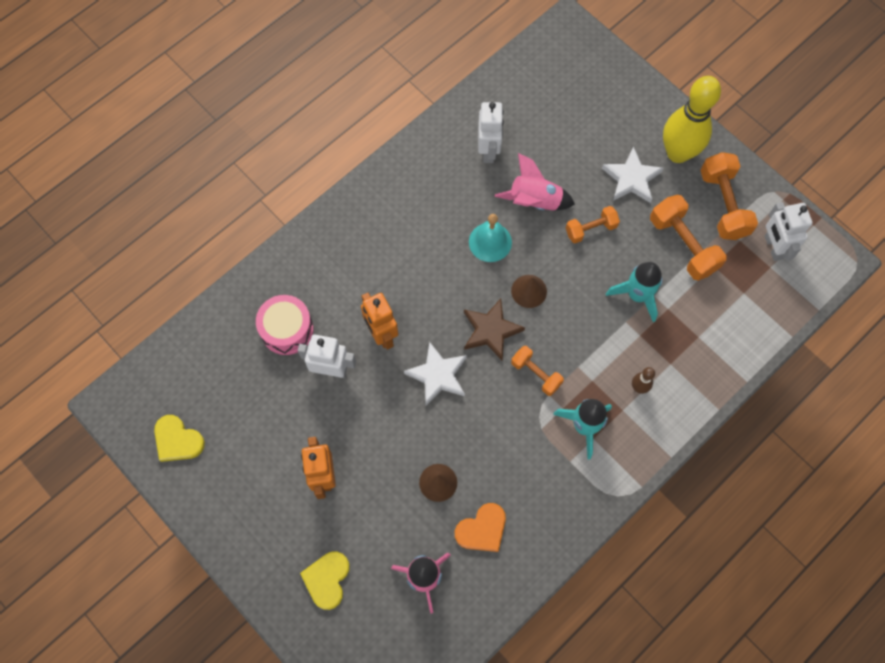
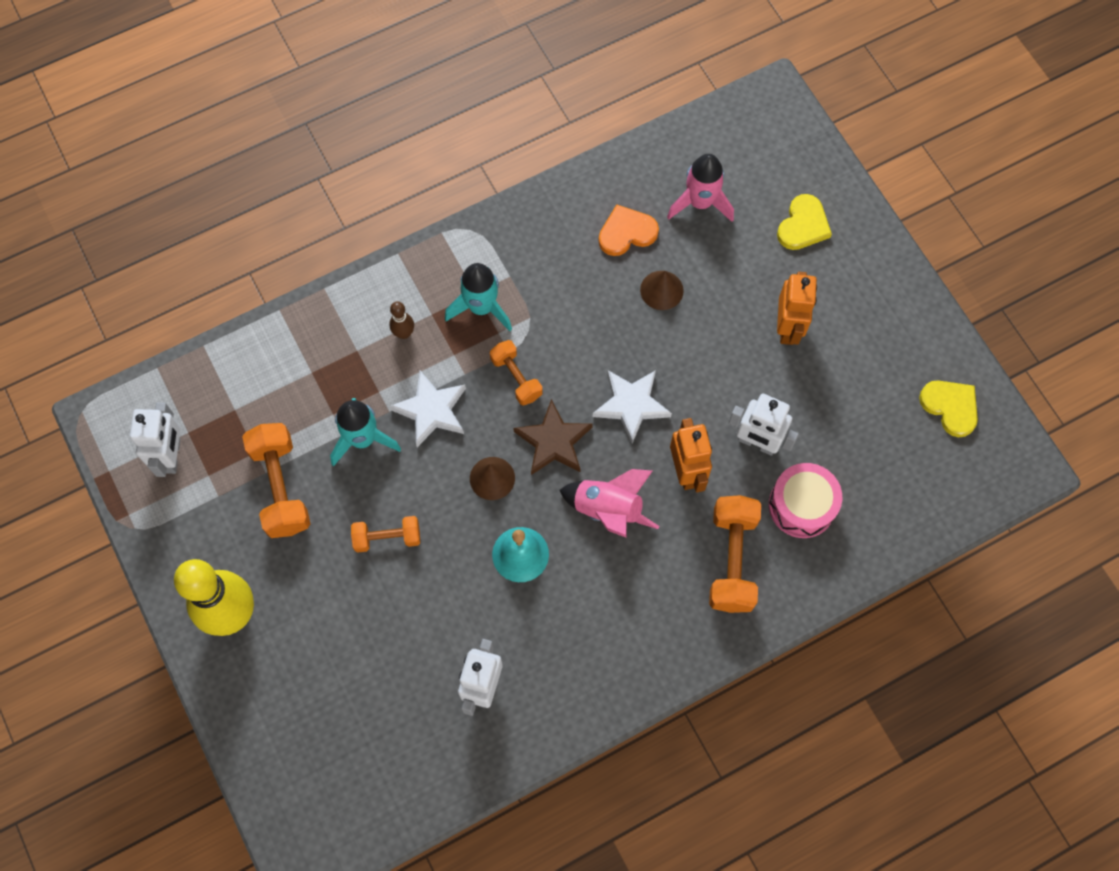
camera: 165 degrees left, 0 degrees up
(534, 201) = (445, 595): pink rocket -> pink rocket (608, 510)
(631, 178) = (308, 594): white star -> white star (431, 410)
(723, 204) = (207, 527): orange dumbbell -> orange dumbbell (732, 560)

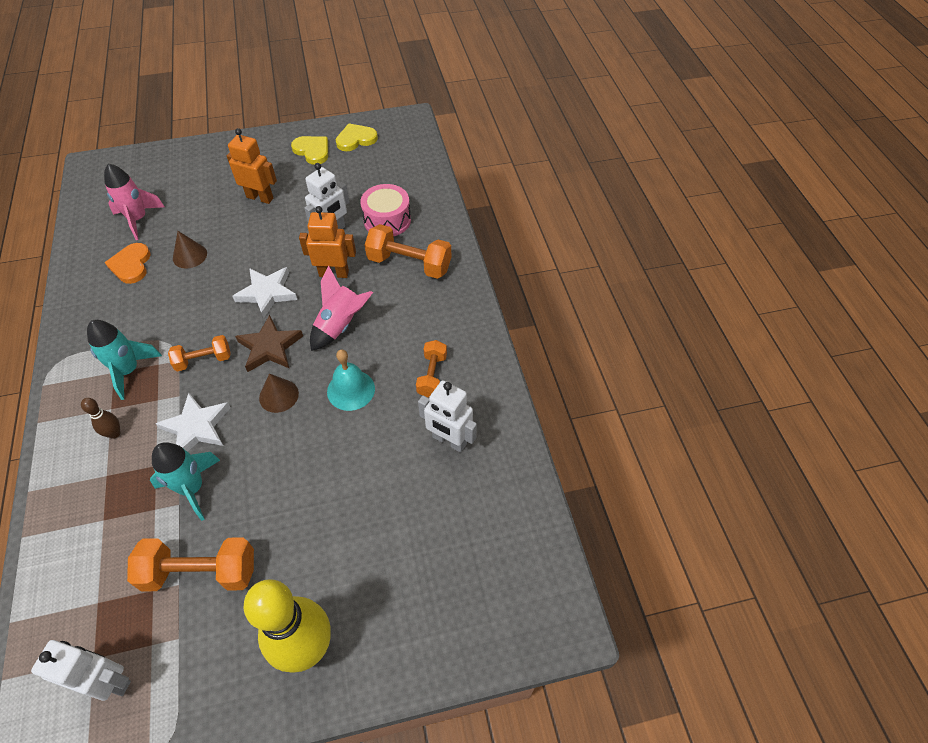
camera: 75 degrees left, 15 degrees down
(387, 538) = (293, 487): orange dumbbell -> orange dumbbell (432, 375)
(803, 225) = (193, 173): yellow heart -> yellow heart (312, 151)

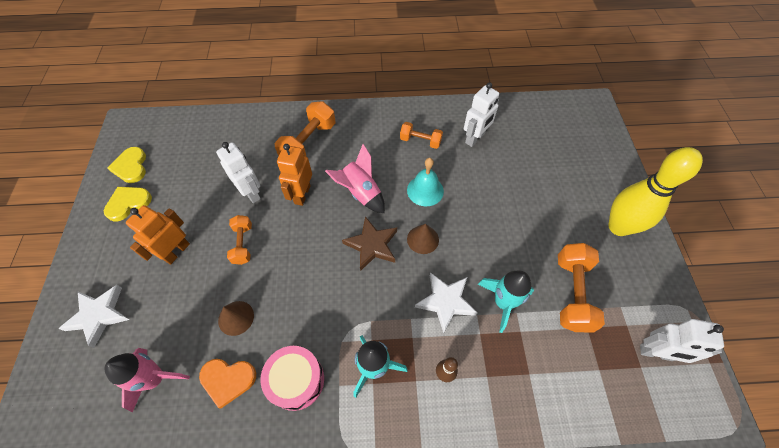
camera: 80 degrees left, 5 degrees up
(109, 681) = (655, 353): white robot -> white robot turned 105 degrees counterclockwise
(203, 360) = (375, 299): orange dumbbell -> orange dumbbell (243, 244)
(267, 293) = (309, 246): white star -> white star (99, 315)
(387, 220) = (252, 152): pink drum -> pink drum (296, 380)

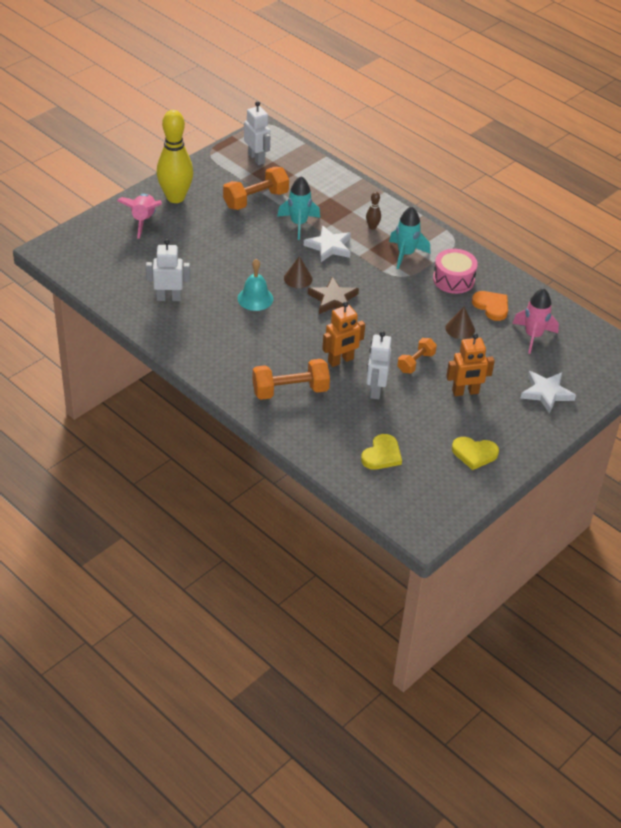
camera: 135 degrees left, 15 degrees down
(131, 166) = (449, 484): yellow heart -> yellow heart (382, 455)
(361, 193) = (299, 330): pink rocket -> pink rocket (143, 220)
(420, 141) = (208, 326): orange dumbbell -> none

